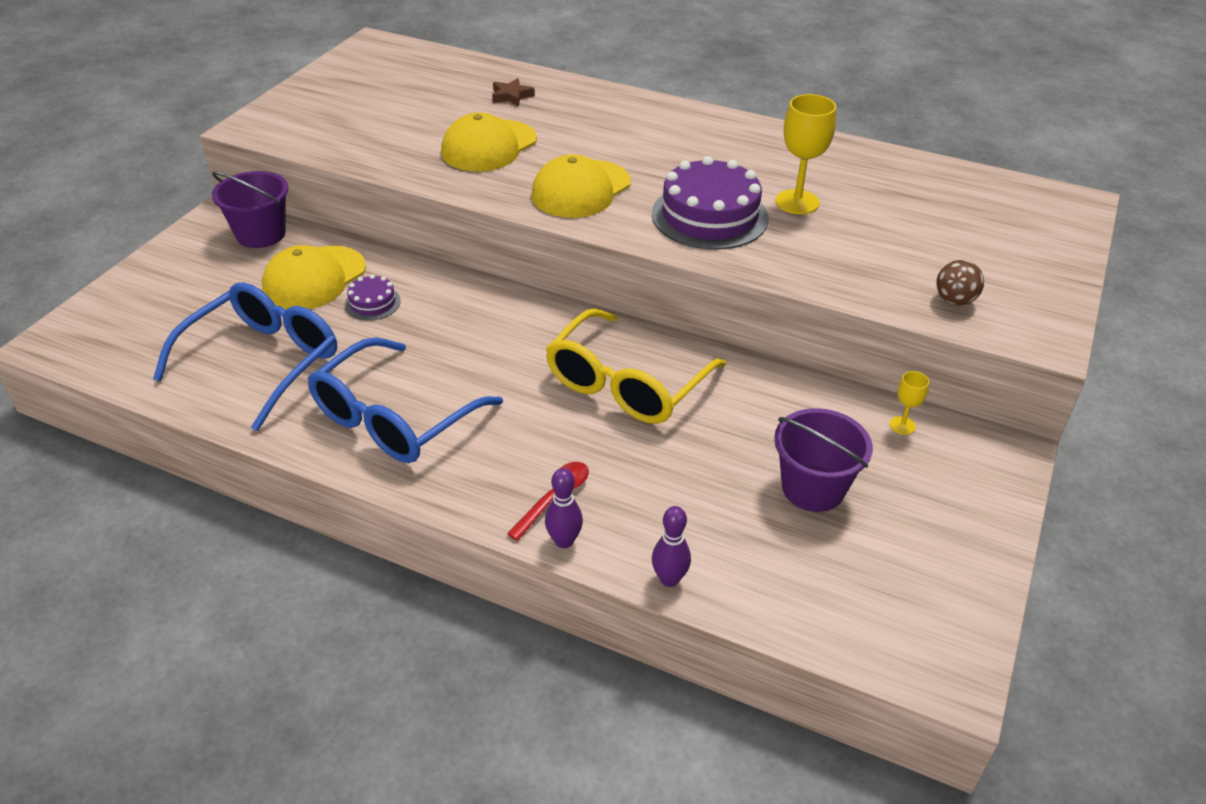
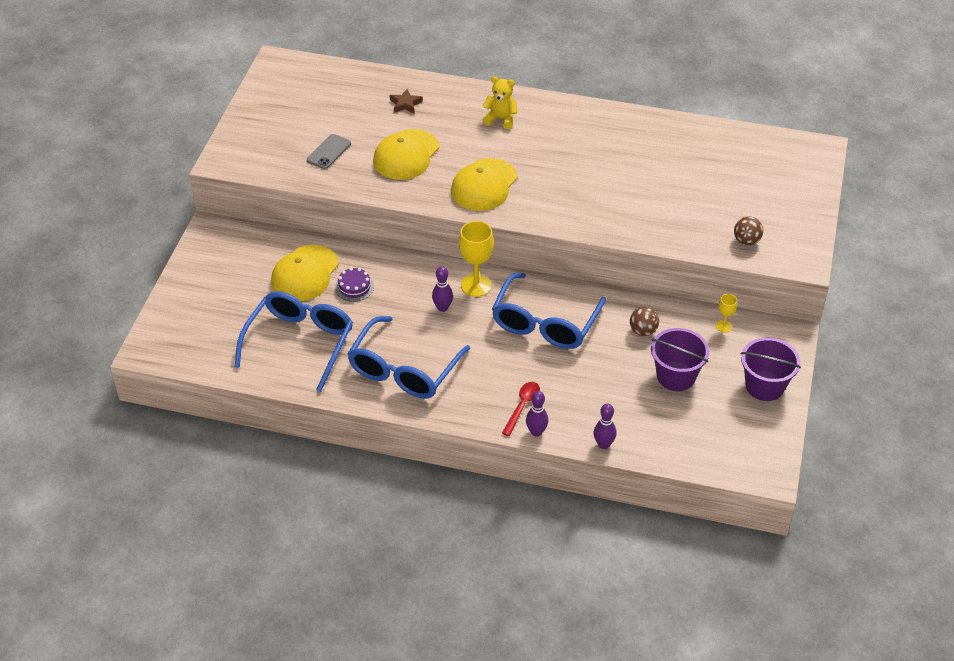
camera: 10 degrees left, 5 degrees up
(261, 234) = (249, 242): purple bucket -> purple bucket (764, 386)
(389, 132) = (329, 152): none -> grey phone
(484, 344) = (442, 308): none -> purple bowling pin
(627, 383) = (545, 323): yellow glasses -> blue glasses
(630, 123) = (501, 119): none -> yellow teddy bear
(709, 216) = (578, 195): purple cake -> none
(773, 415) = (643, 331): none -> brown ball
(797, 202) = (634, 175): yellow goblet -> yellow goblet (476, 285)

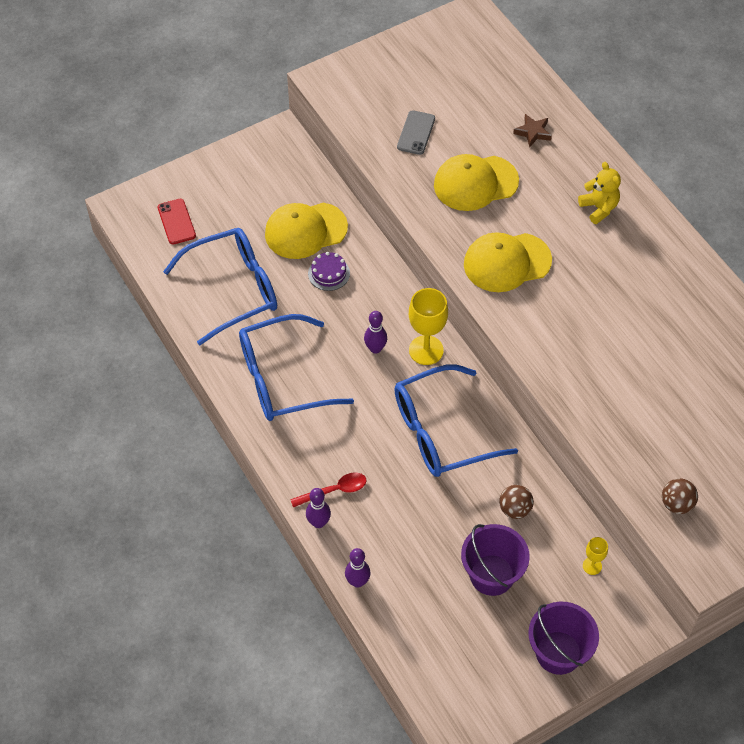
camera: 45 degrees right, 10 degrees up
(202, 331) = (176, 222): none -> red phone
(329, 152) = (416, 133): grey phone -> grey phone turned 60 degrees counterclockwise

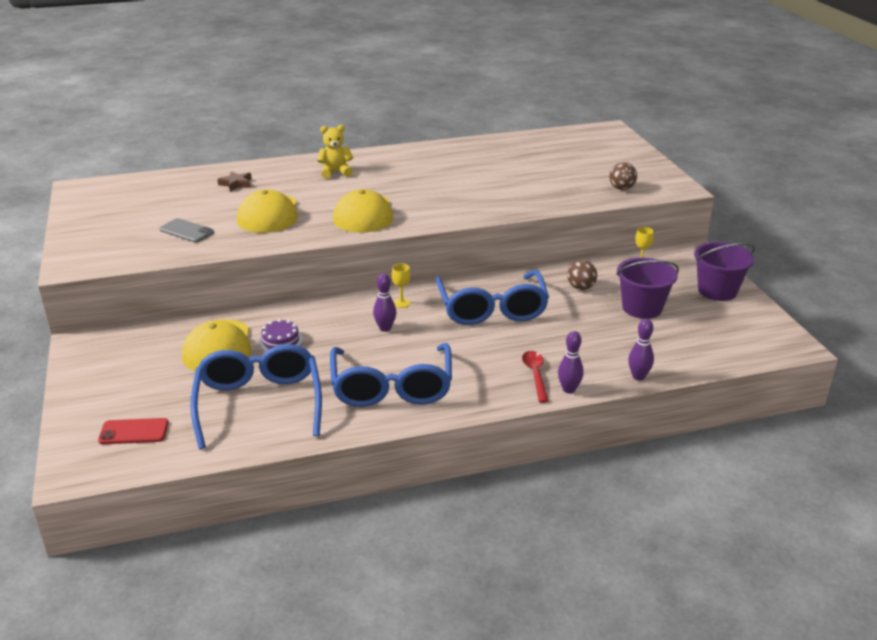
camera: 75 degrees left, 25 degrees down
(426, 350) = (401, 303): yellow goblet -> yellow goblet, size x0.51

